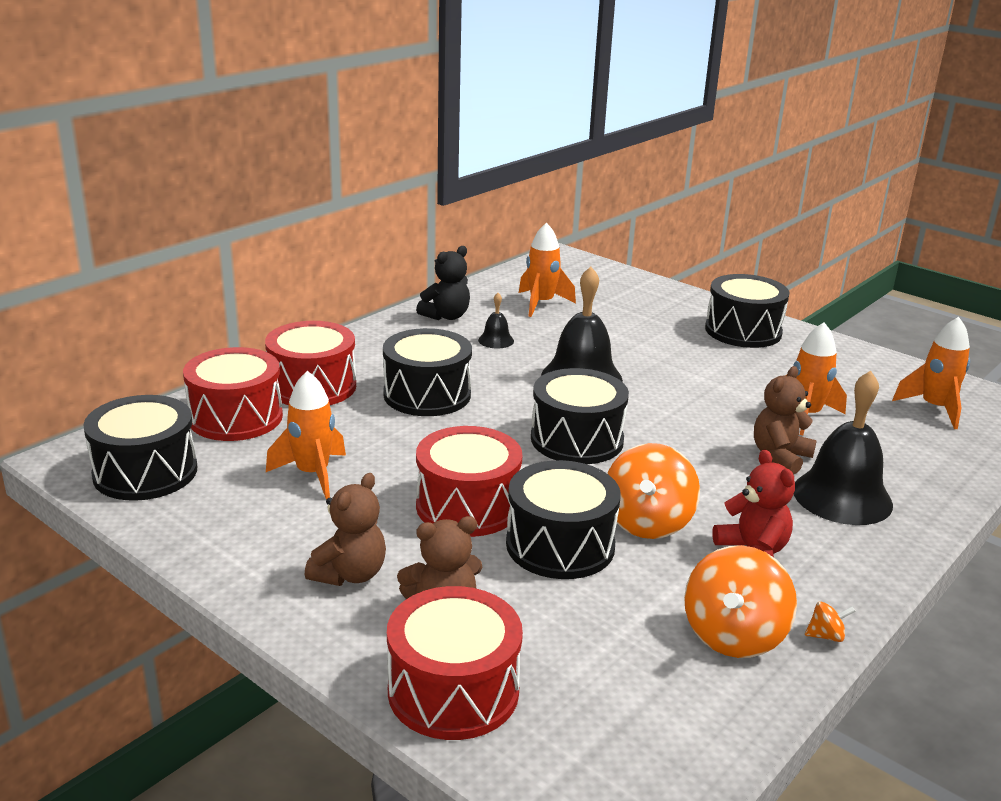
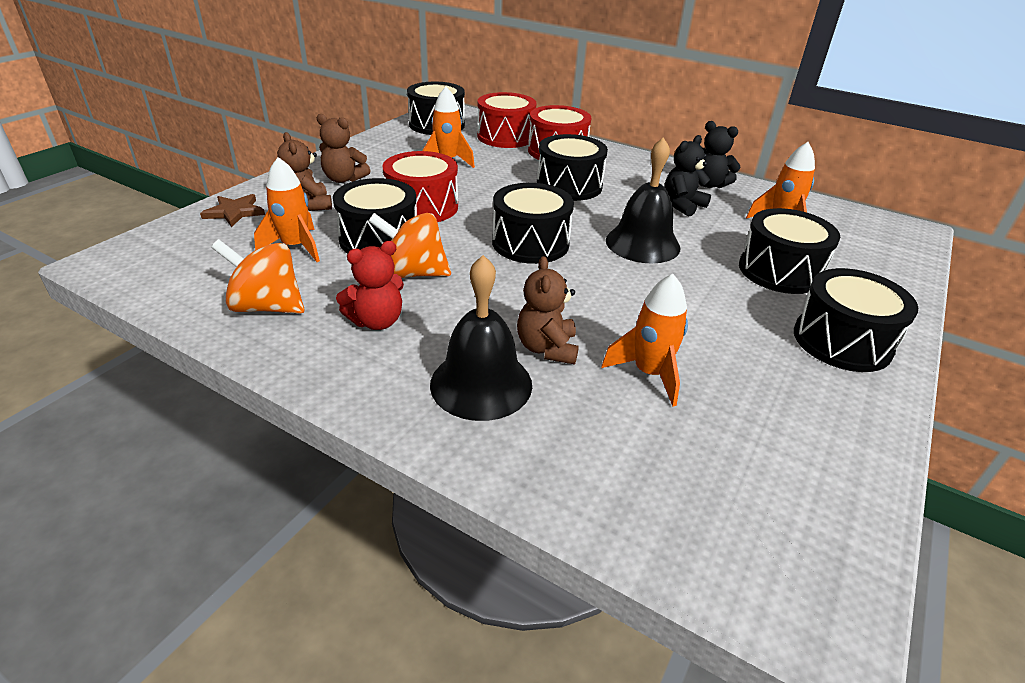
camera: 80 degrees right, 10 degrees up
(453, 690) = (234, 212): red drum -> brown star
(496, 340) = (682, 205): black bell -> black teddy bear
(636, 327) = (779, 271): none -> black drum
(780, 457) = (547, 348): brown teddy bear -> brown teddy bear turned 120 degrees counterclockwise
(826, 636) = (260, 351): orange spinning top -> none
(934, 408) = (745, 500): orange rocket -> orange rocket (295, 247)

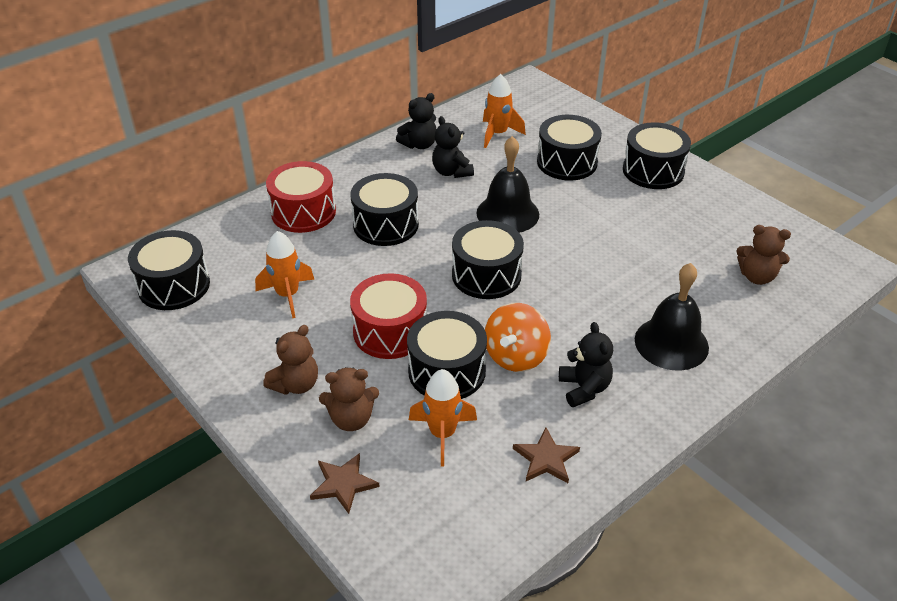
camera: 70 degrees left, 5 degrees up
(267, 307) = (546, 458): orange spinning top -> brown star
(377, 321) = (584, 388): red teddy bear -> black teddy bear
(505, 137) = (243, 239): red drum -> none
(547, 348) = (637, 302): brown teddy bear -> brown teddy bear (757, 276)
(649, 373) = (672, 262): orange rocket -> none

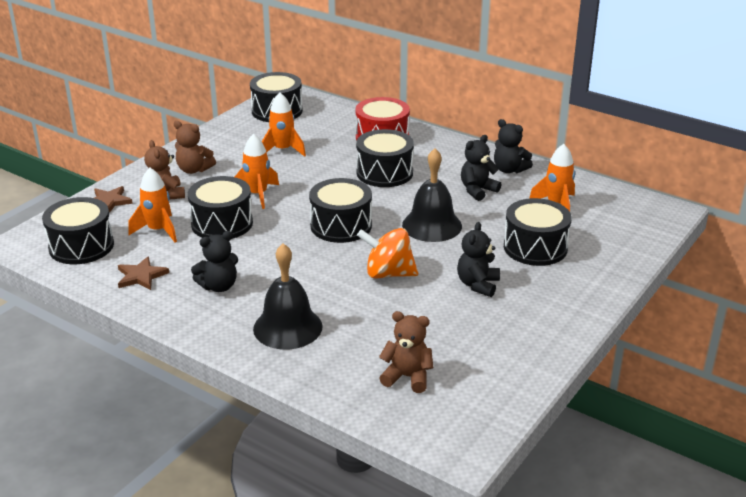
camera: 75 degrees right, 10 degrees down
(390, 331) = (257, 195): red drum -> orange rocket
(516, 356) = (247, 251): orange spinning top -> orange spinning top (388, 273)
(620, 207) = (478, 285): none -> black teddy bear
(653, 171) = (556, 300): black drum -> black drum (81, 246)
(757, 276) = (407, 377): brown teddy bear -> brown teddy bear turned 105 degrees clockwise

